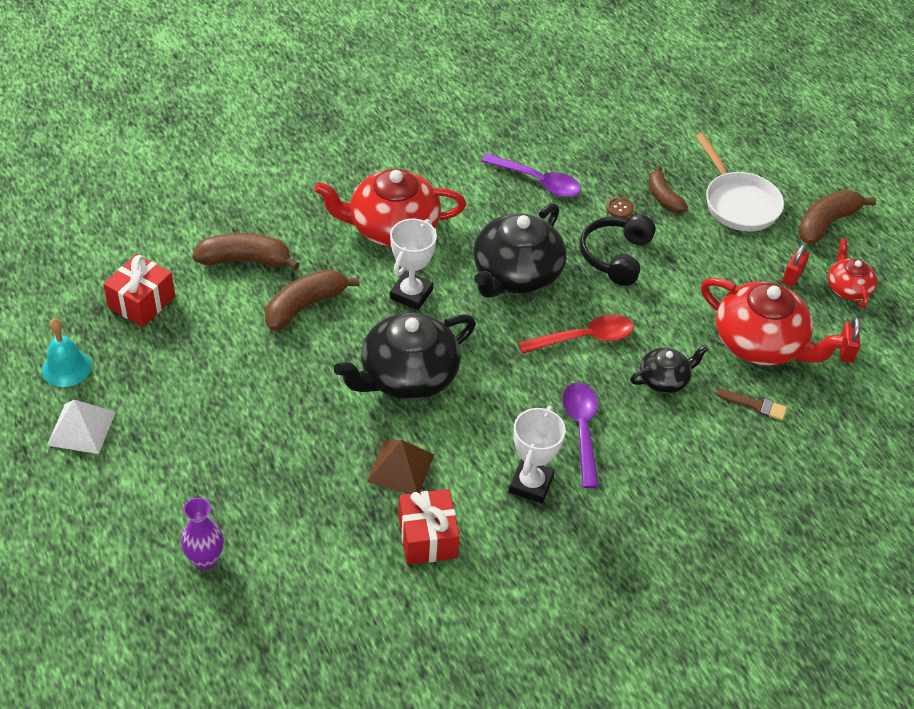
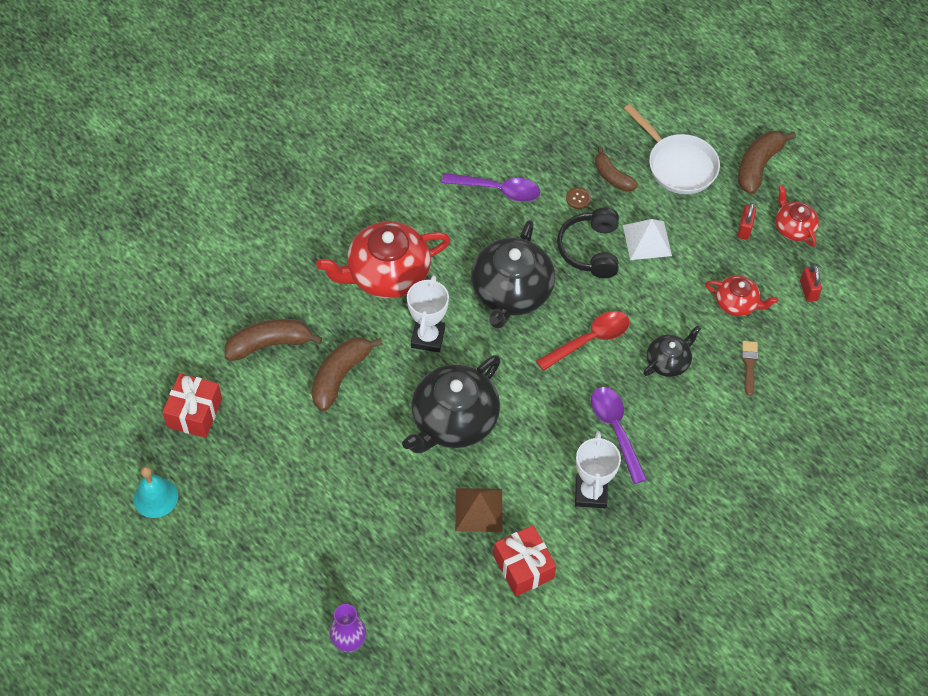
camera: 15 degrees left, 10 degrees up
(81, 428) = (193, 552): white pyramid -> white pyramid (647, 240)
(755, 405) = (749, 365): brown brush -> brown brush turned 90 degrees counterclockwise
(760, 343) = (737, 303): red teapot -> red teapot, size x0.53

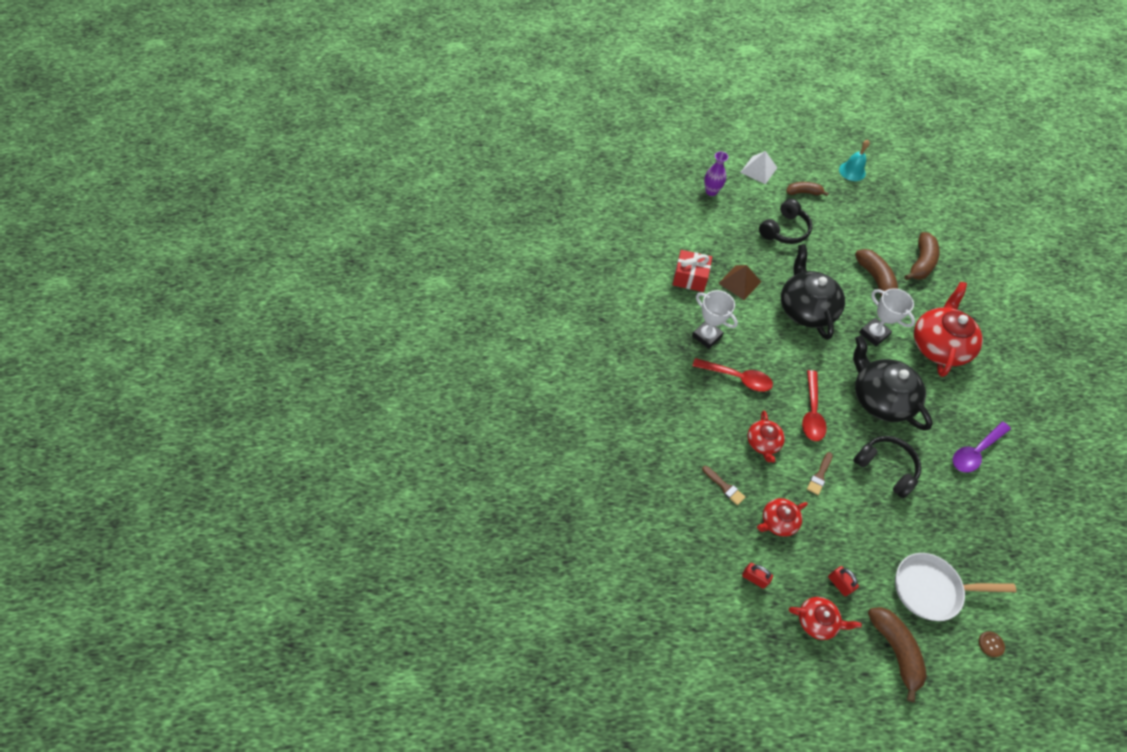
camera: 130 degrees right, 0 degrees up
(195, 413) = (894, 210): red gift -> none
(344, 513) = (784, 230): none -> black headphones
(578, 199) = (937, 495): brown button -> brown button (991, 644)
(612, 177) = (946, 533): brown banana -> brown banana (804, 192)
(615, 429) = (737, 378): purple spoon -> red spoon
(647, 240) = (871, 509): white pyramid -> white pyramid (758, 170)
(654, 296) = (819, 475): none -> brown brush
(668, 361) = (763, 442): black teapot -> red teapot

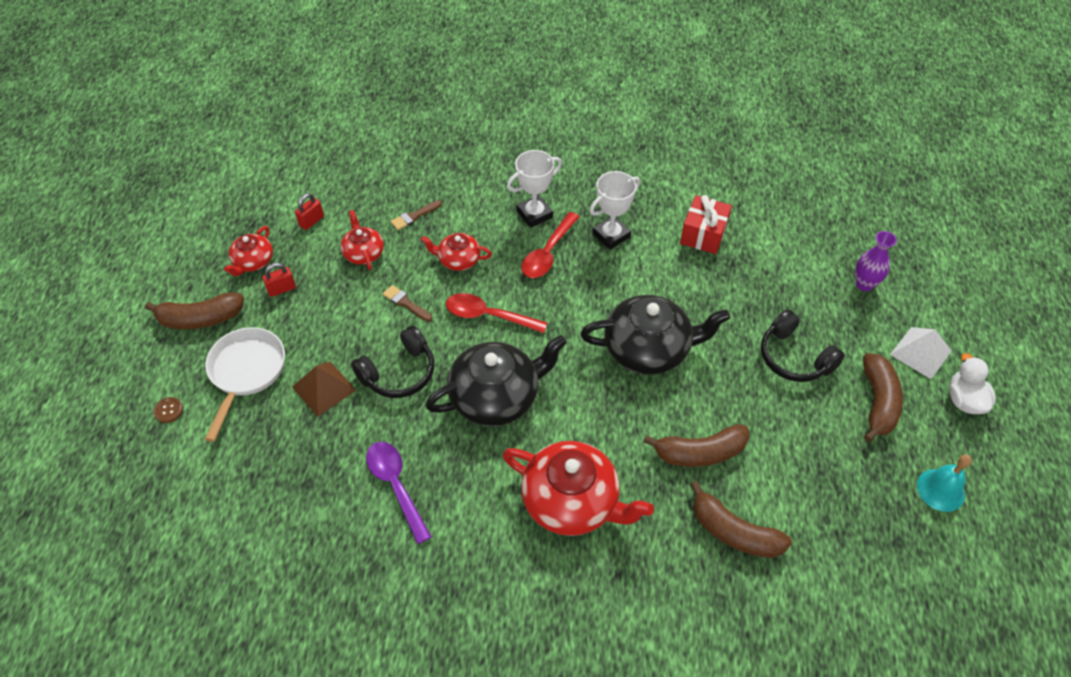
camera: 100 degrees right, 5 degrees down
(739, 282) = (695, 284): brown pyramid -> brown pyramid (324, 388)
(787, 155) = (964, 400): none -> white duck
(804, 192) = (877, 402): brown banana -> brown banana, size x1.51
(874, 334) = (599, 420): white trophy -> white trophy (534, 214)

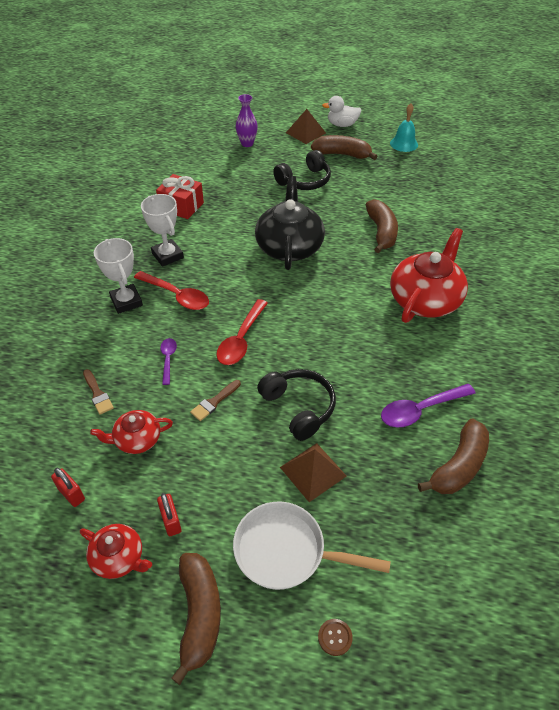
camera: 85 degrees left, 5 degrees down
(458, 260) = (168, 359): red teapot -> purple spoon
(496, 396) = (329, 338): black teapot -> none
(734, 532) = (441, 225): brown banana -> brown banana (458, 466)
(921, 352) = (305, 133): white pyramid -> brown pyramid

